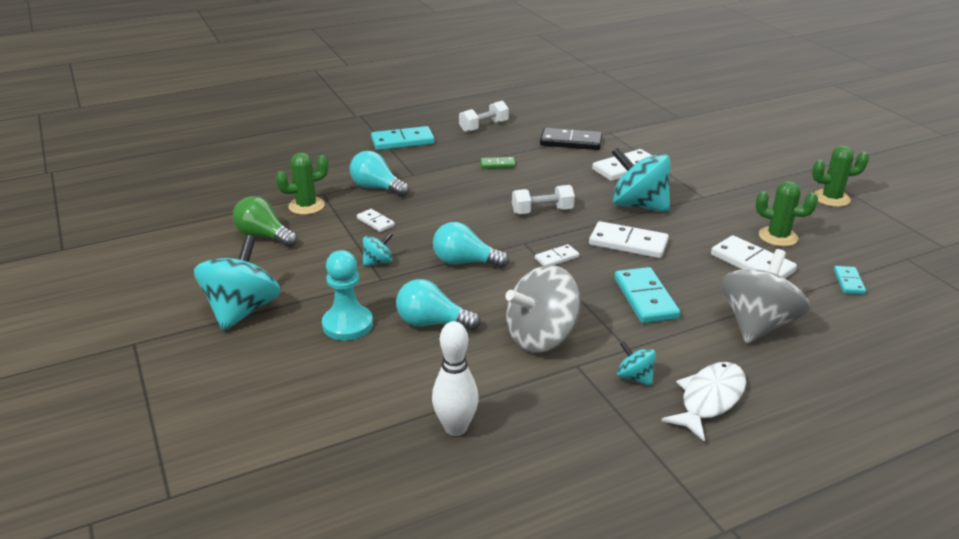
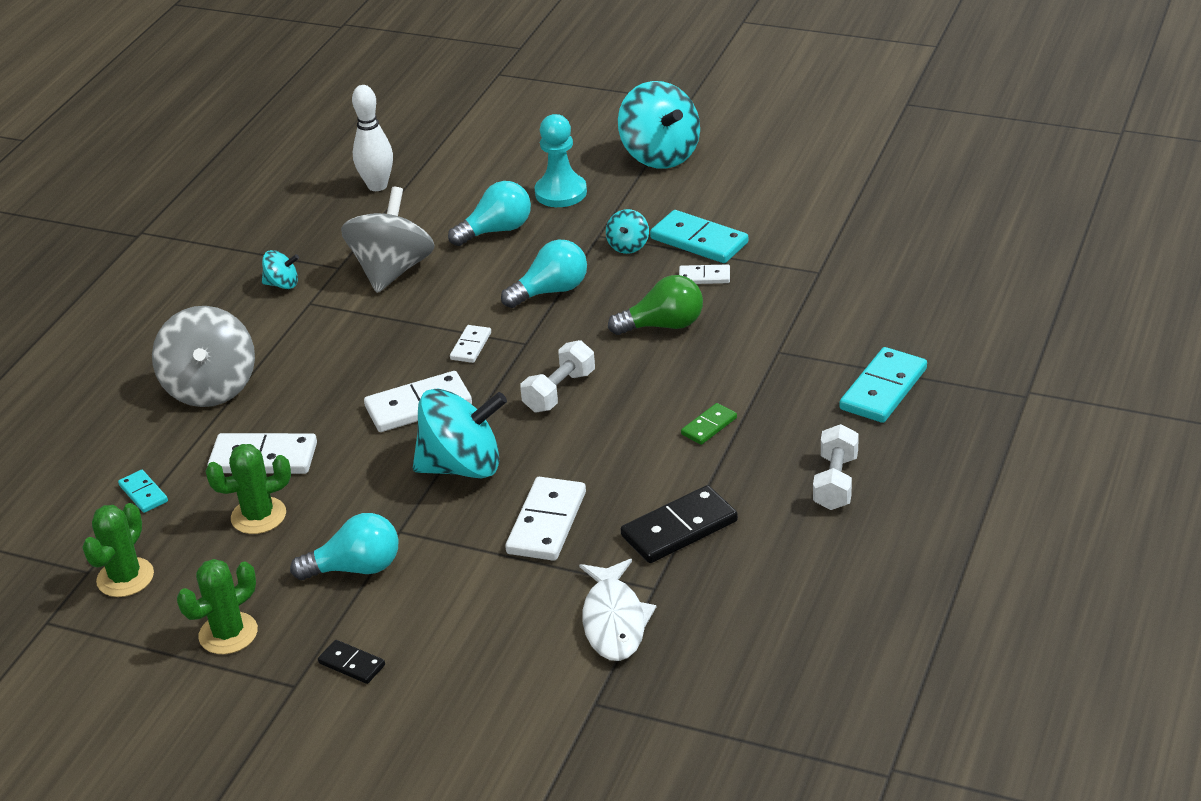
camera: 140 degrees right, 5 degrees up
(264, 236) = (773, 205): green light bulb -> green light bulb (663, 325)
(306, 206) = (803, 251): green cactus -> green cactus (125, 578)
(377, 188) = (779, 311): turquoise light bulb -> turquoise light bulb (356, 568)
(645, 298) = (338, 354): turquoise domino -> turquoise domino (699, 241)
(709, 399) = (208, 301): white fish -> white fish (614, 621)
(774, 165) = (352, 664): none -> black domino

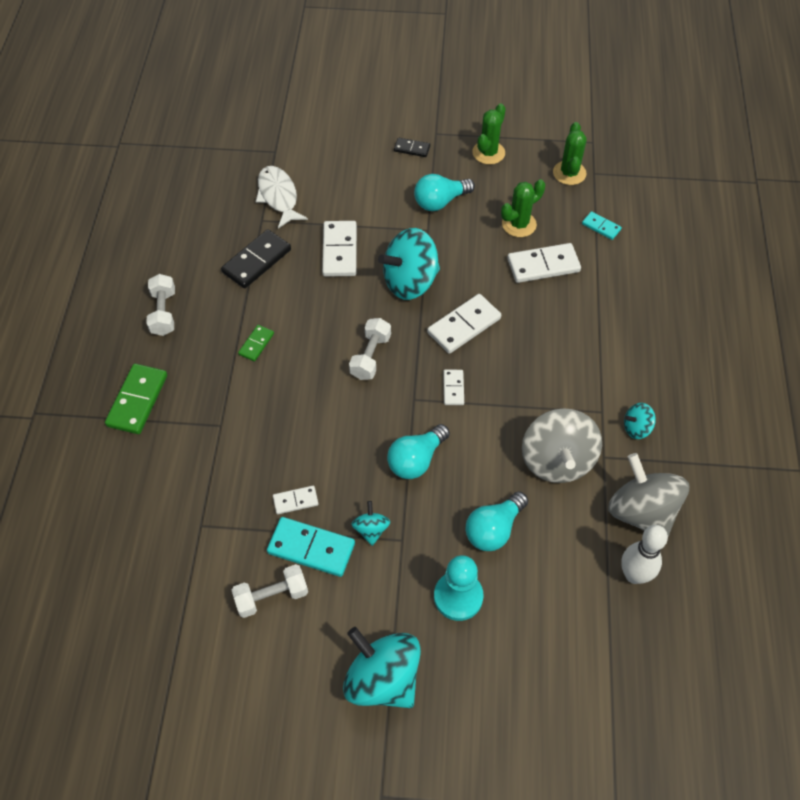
camera: 160 degrees right, 20 degrees up
(211, 388) = (618, 315): grey spinning top -> grey spinning top (641, 512)
(663, 325) = (314, 437): green light bulb -> none
(752, 214) = (271, 596): none -> white dumbbell
(883, 389) = (137, 400): turquoise domino -> green domino

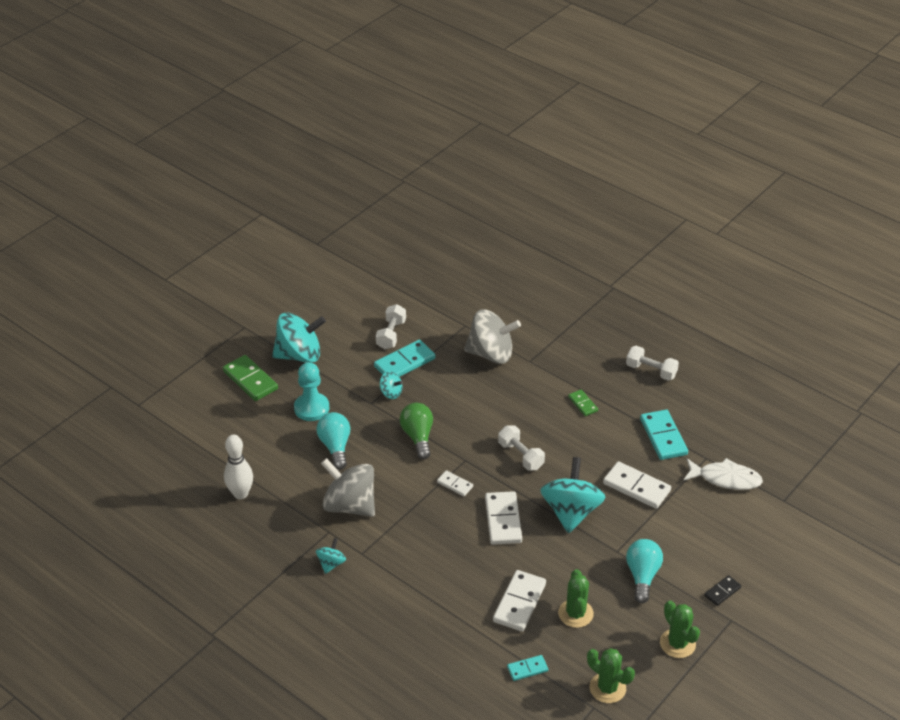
camera: 125 degrees right, 15 degrees down
(137, 400) = (583, 332): green domino -> green domino (250, 380)
(257, 261) = (663, 437): black domino -> turquoise domino
(295, 501) = (442, 370): white domino -> none
(416, 460) = (418, 437): turquoise light bulb -> green light bulb
(641, 512) = (273, 525): grey spinning top -> grey spinning top (491, 354)

